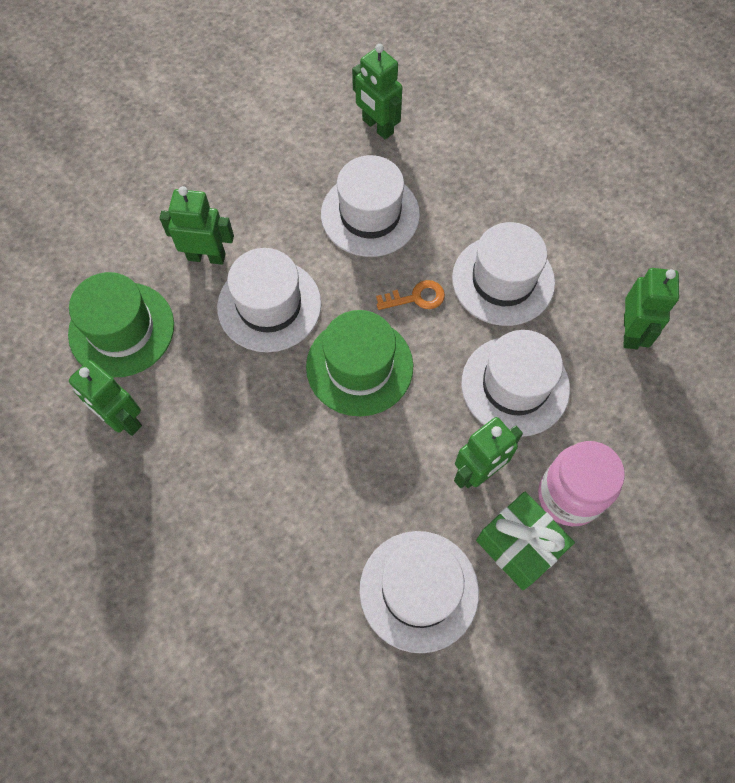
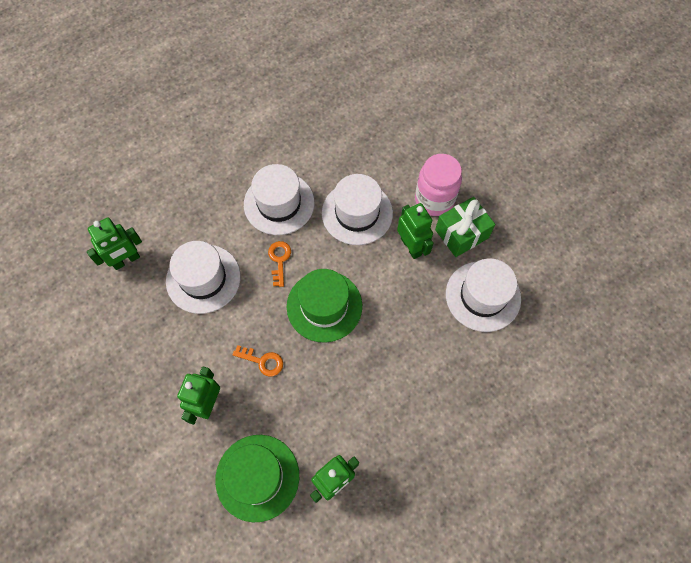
camera: 80 degrees left, 0 degrees up
(269, 305) = (262, 361): white hat -> orange key
(631, 332) = (333, 140): green robot -> none

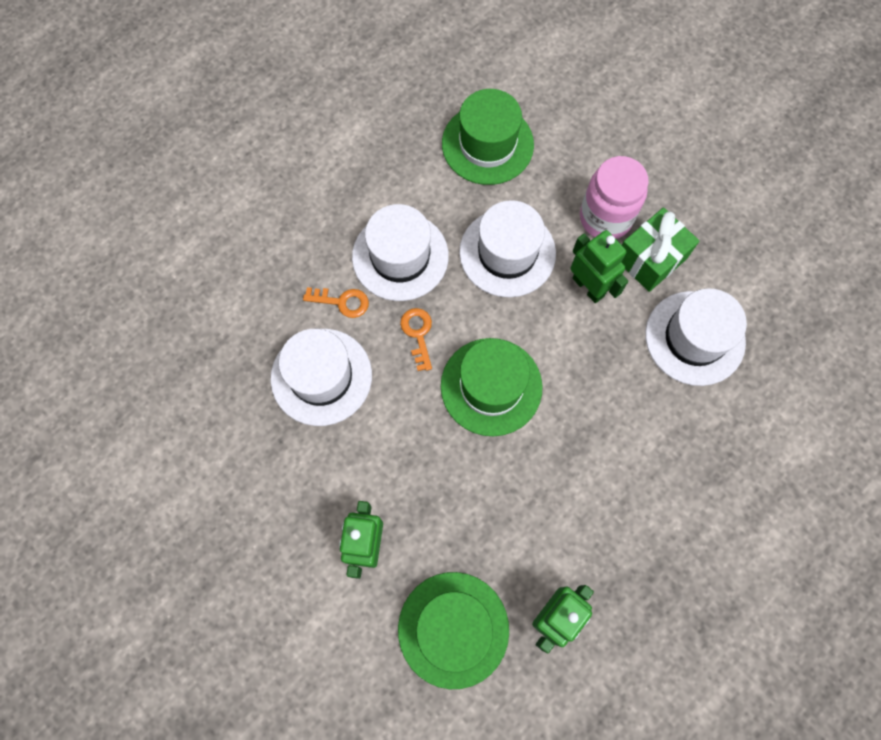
camera: 10 degrees left, 5 degrees up
(126, 260) = (211, 369): green robot -> none
(262, 361) = (425, 475): orange key -> orange key (342, 302)
(359, 135) = (487, 144): none -> green hat

